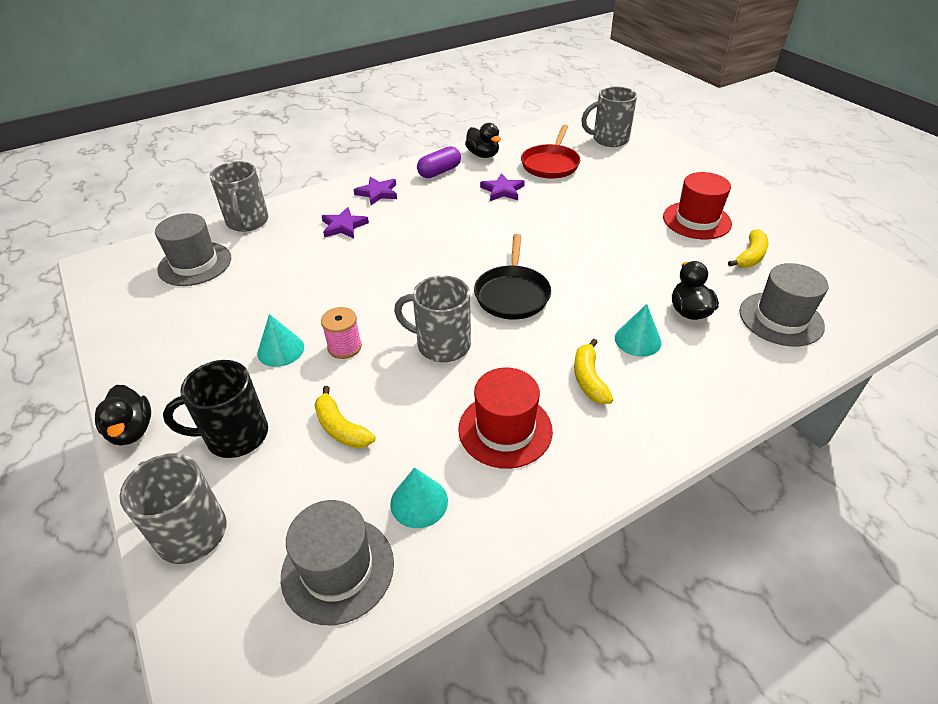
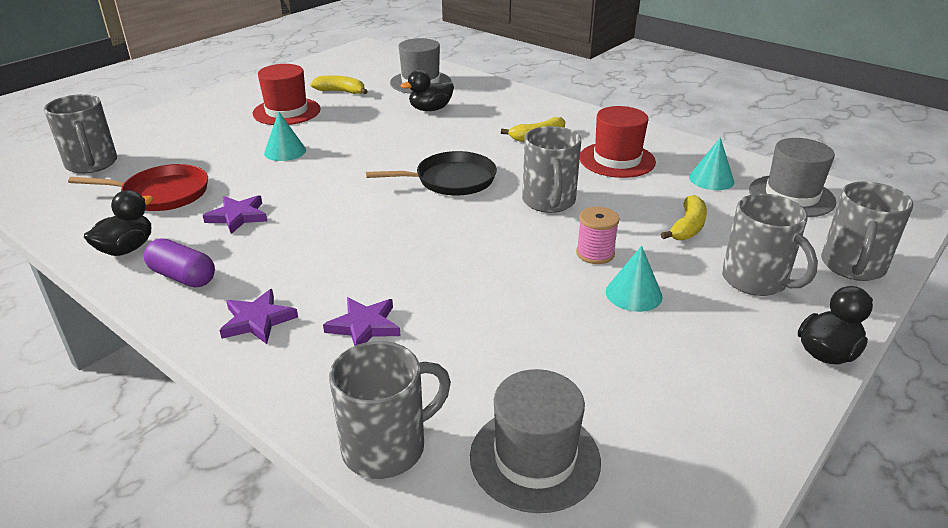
camera: 110 degrees left, 10 degrees down
(235, 436) = (756, 280): black mug -> grey mug
(637, 340) = (479, 124): turquoise cone -> turquoise cone (285, 151)

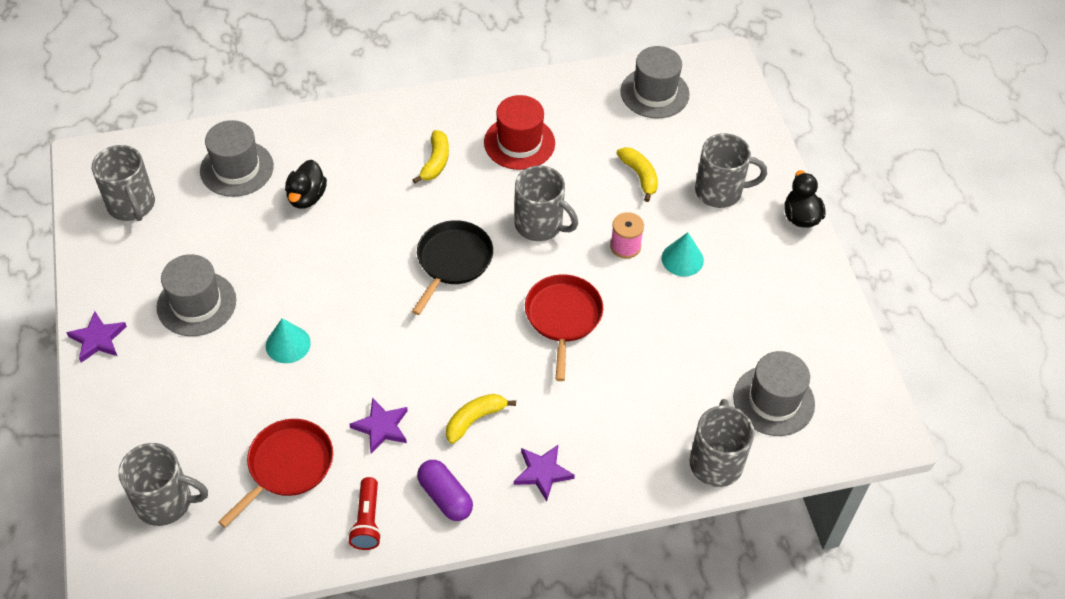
camera: 55 degrees left, 20 degrees up
(126, 249) = (367, 521): black duck -> red flashlight
(183, 276) = (445, 497): purple capsule -> purple capsule turned 75 degrees clockwise
(286, 111) = (196, 304): red hat -> grey hat
(341, 92) = (192, 239): yellow banana -> yellow banana (475, 419)
(364, 326) = (598, 416): purple star -> purple star (98, 339)
(463, 254) = (563, 317): none -> red pan
(711, 179) = (596, 114): turquoise cone -> none
(852, 266) = (746, 136): grey mug -> grey mug (132, 205)

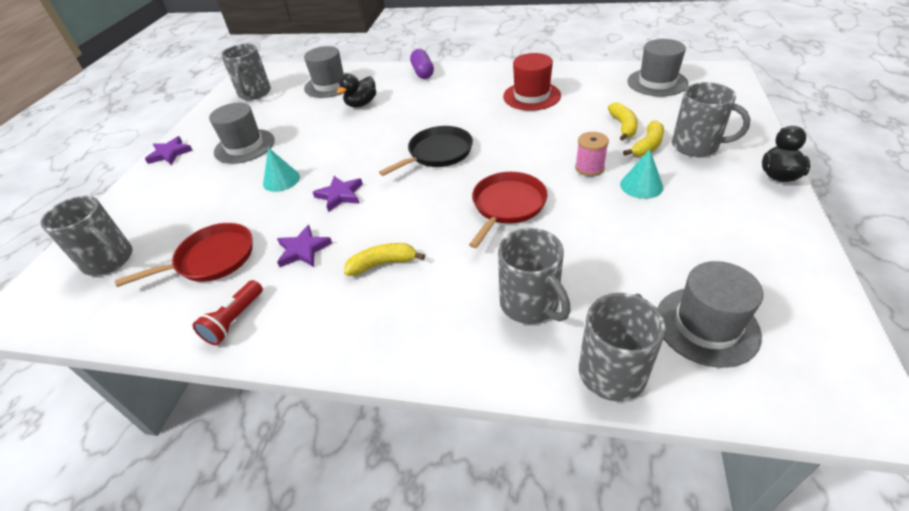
camera: 30 degrees right, 10 degrees down
(435, 162) = (462, 98): yellow banana -> yellow banana (647, 146)
(445, 497) = (313, 320): purple capsule -> purple capsule (423, 72)
(540, 225) = (521, 143): grey mug -> grey mug (530, 304)
(542, 472) = (416, 325): purple star -> purple star (340, 195)

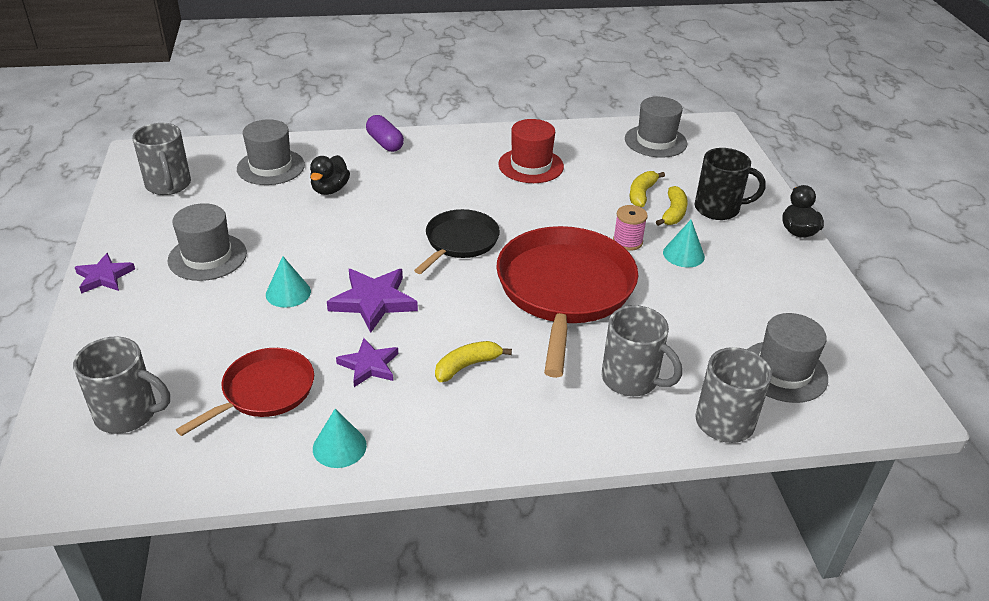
camera: 25 degrees left, 5 degrees down
(234, 320) = (339, 447): red flashlight -> turquoise cone
(340, 195) = (373, 301): purple star -> purple star, size x1.53
(507, 205) = (564, 290): red pan -> red pan, size x1.80
(623, 126) = (642, 194): yellow banana -> yellow banana turned 135 degrees counterclockwise
(696, 146) = (718, 209): grey mug -> black mug

